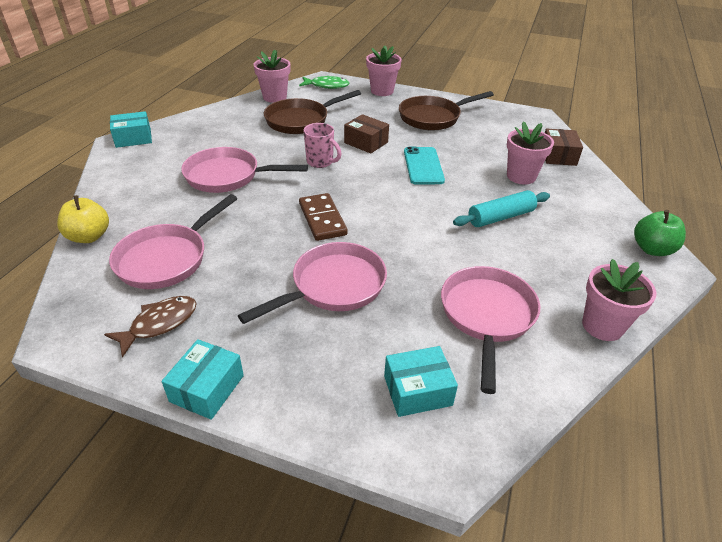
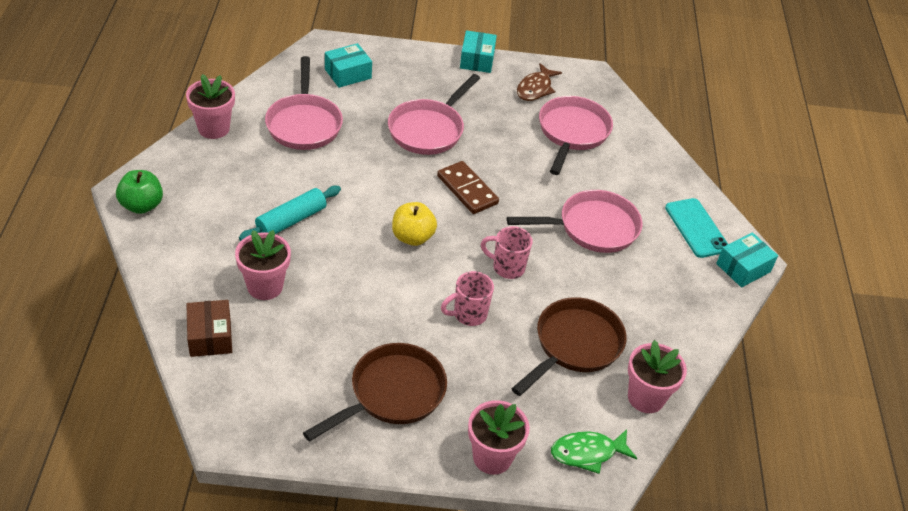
camera: 160 degrees right, 5 degrees up
(89, 236) = (651, 142): yellow apple -> yellow apple (412, 237)
(366, 142) = (468, 314): brown box -> pink mug
(423, 166) = (385, 283): turquoise phone -> turquoise phone (696, 228)

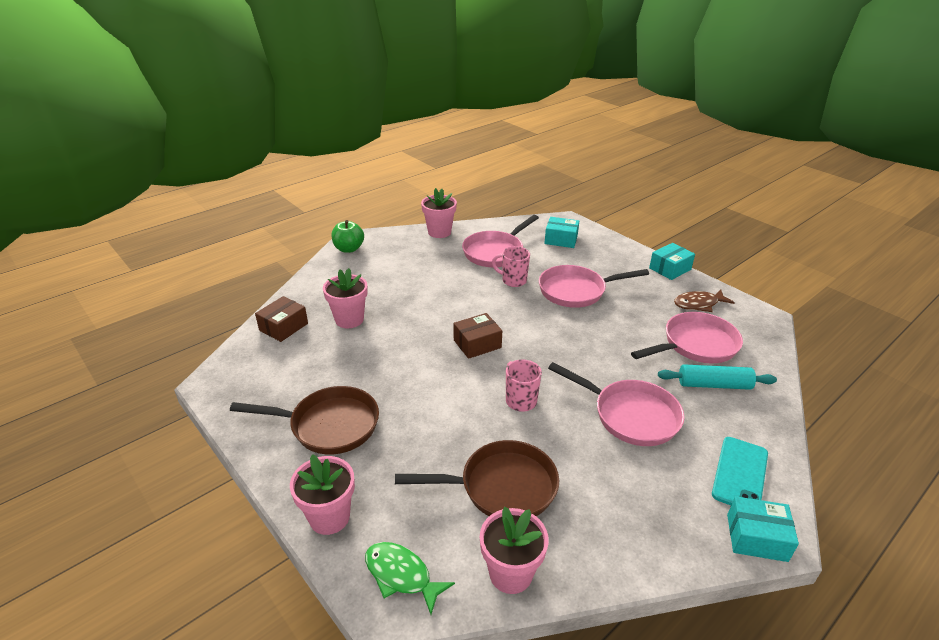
camera: 50 degrees right, 10 degrees down
(291, 220) = (415, 295): turquoise rolling pin -> turquoise rolling pin (714, 385)
(412, 237) = (477, 344): yellow apple -> brown box
(467, 190) = (556, 337): brown domino -> none
(468, 314) = (449, 412): pink mug -> pink mug (513, 280)

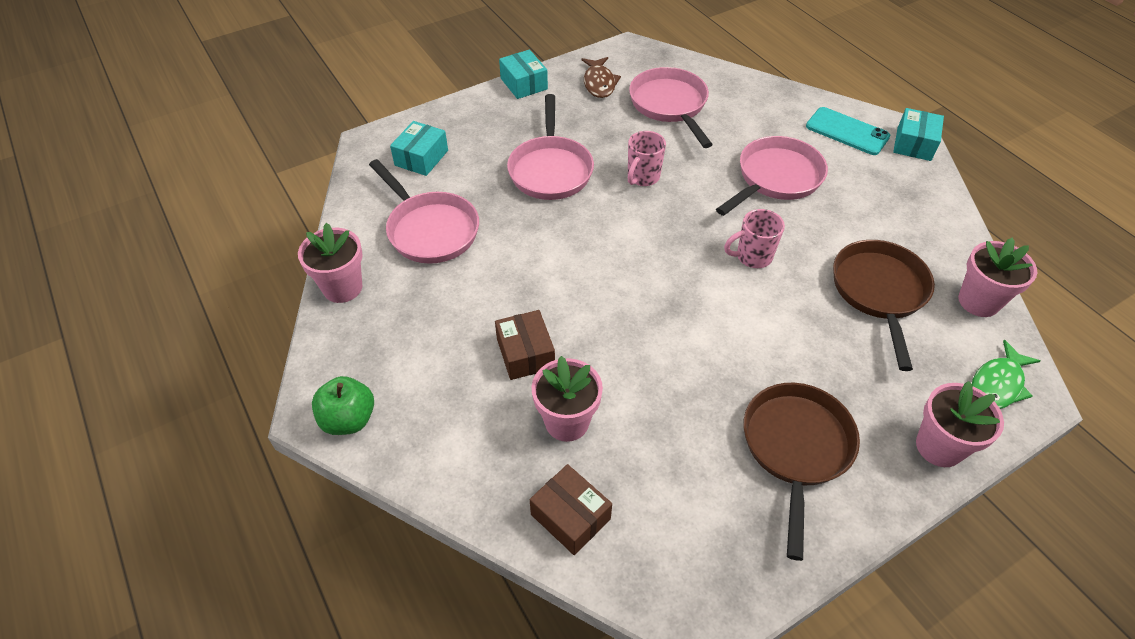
camera: 80 degrees left, 15 degrees up
(477, 344) = (646, 280): brown box -> brown box (525, 353)
(513, 280) = (511, 223): pink mug -> pink mug (642, 177)
(714, 385) = (732, 112): turquoise rolling pin -> none

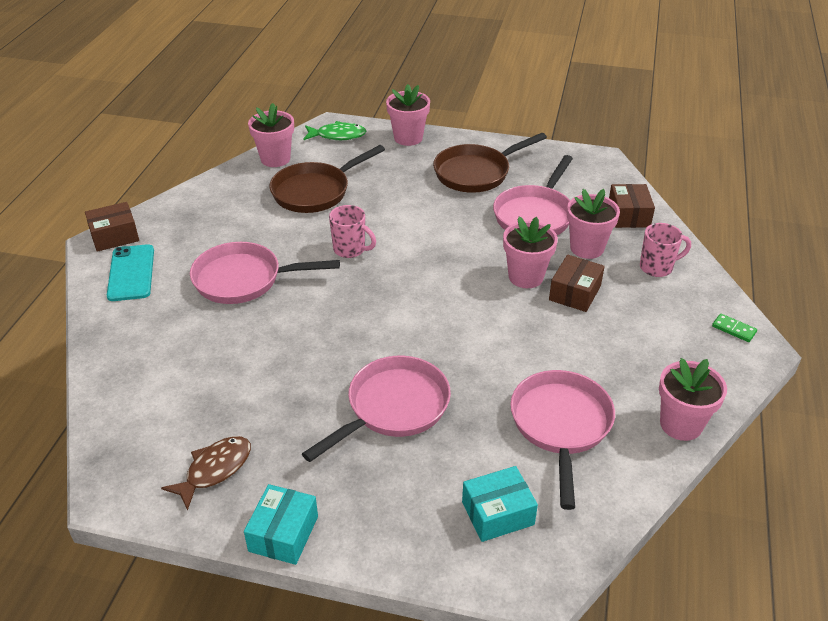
camera: 135 degrees left, 10 degrees down
(348, 419) = (734, 329): green apple -> green domino
(584, 339) = (526, 277): none -> pink flower pot
(642, 177) = (331, 347): pink mug -> pink mug (657, 267)
(670, 105) = (201, 392): pink pan -> pink pan (535, 215)
(914, 144) = (114, 236): turquoise box -> brown box

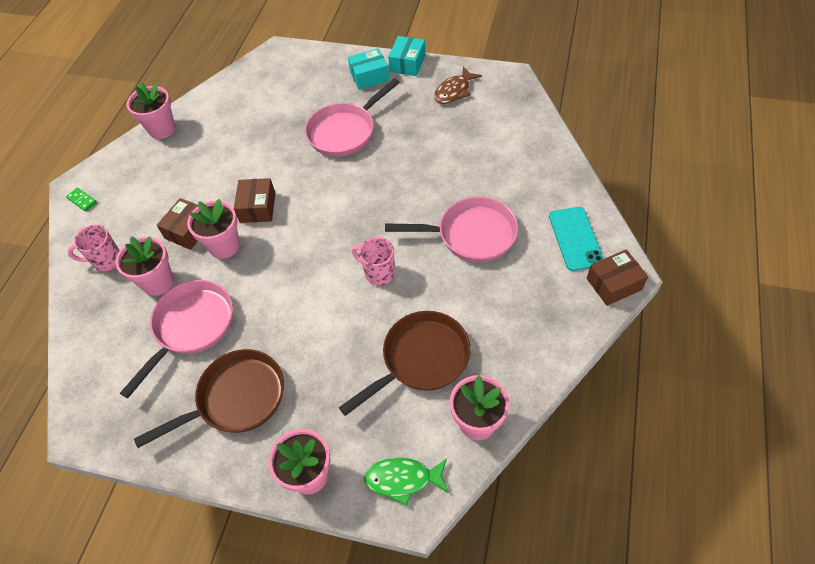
camera: 175 degrees left, 15 degrees up
(497, 513) = (289, 78): turquoise box -> turquoise box (369, 76)
(561, 426) = (238, 125): pink pan -> none
(628, 215) = (97, 329): brown box -> brown box (257, 207)

